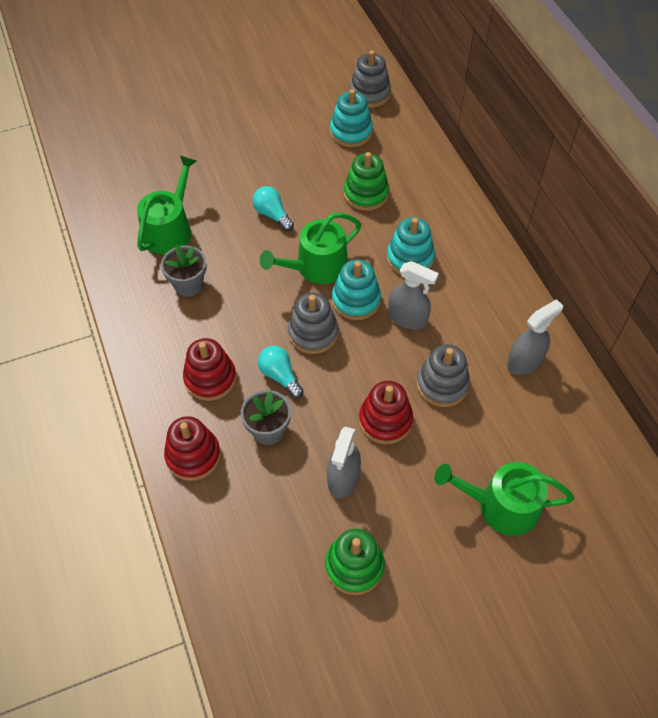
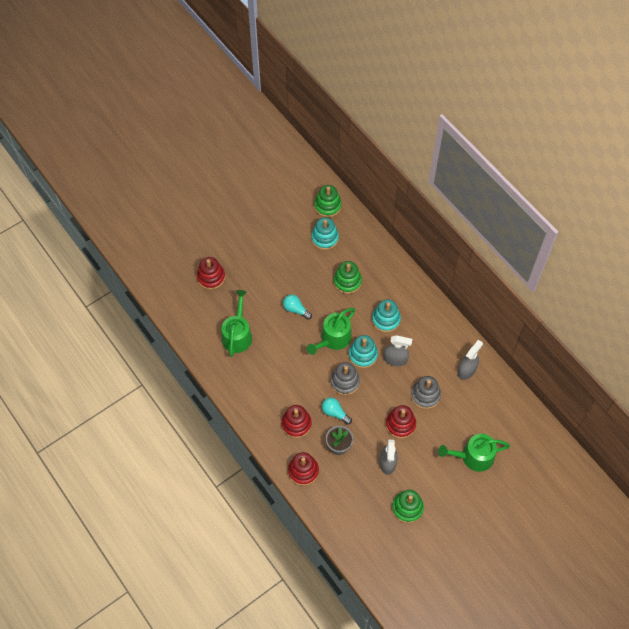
camera: 15 degrees left, 5 degrees up
(163, 148) = (211, 277): none -> red stacking toy
(188, 285) = (262, 369): grey flower pot -> none
(369, 94) = (327, 206): grey stacking toy -> green stacking toy

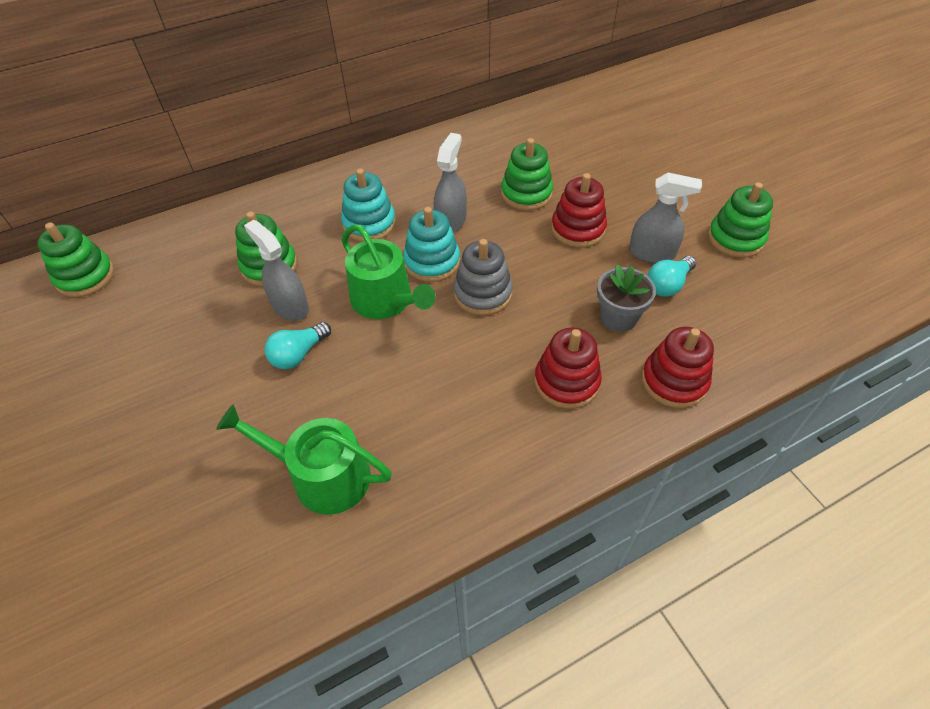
camera: 80 degrees left, 10 degrees down
(211, 277) = (139, 522): red stacking toy -> none
(325, 238) = (156, 289): turquoise stacking toy -> none
(335, 413) = (547, 316): turquoise light bulb -> turquoise light bulb (668, 285)
(425, 395) = (526, 194): grey stacking toy -> green stacking toy
(467, 370) = (488, 145): grey spray bottle -> grey spray bottle (290, 306)
(473, 456) = (638, 156): green watering can -> none

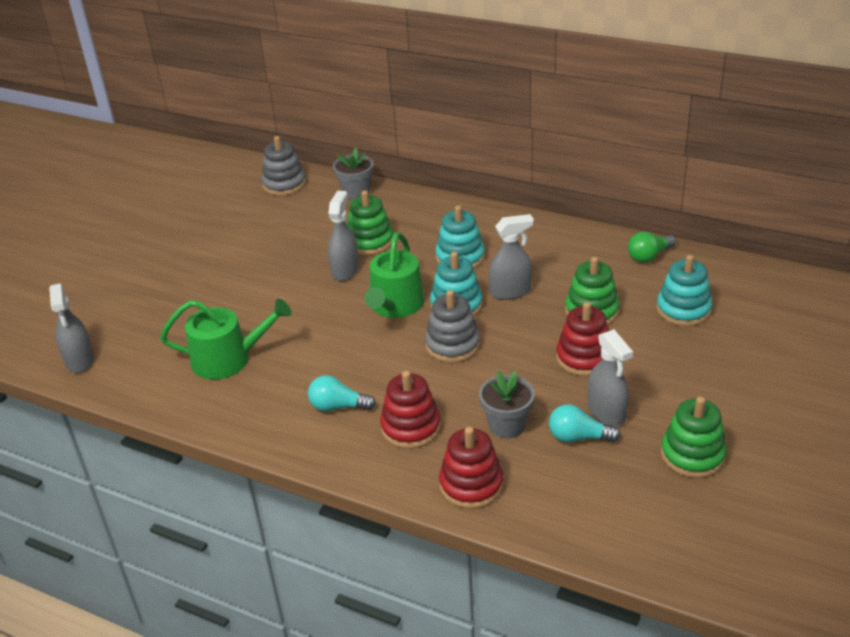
camera: 55 degrees right, 15 degrees down
(85, 276) = (284, 184): green stacking toy -> grey stacking toy
(150, 641) = (79, 360): none -> grey spray bottle
(180, 234) = (356, 192): none -> grey flower pot
(298, 354) = (310, 297): turquoise light bulb -> turquoise light bulb (338, 406)
(322, 475) = (229, 359): green watering can -> green watering can turned 105 degrees clockwise
(494, 130) = (649, 256): none -> green light bulb
(574, 151) = (683, 310): none -> turquoise stacking toy

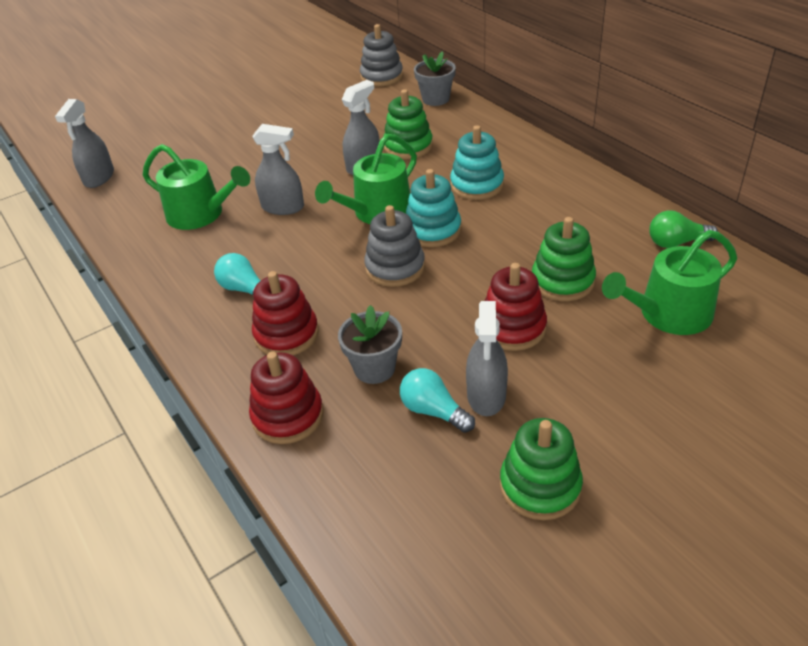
camera: 30 degrees right, 5 degrees up
(510, 291) = (497, 233): grey spray bottle -> grey spray bottle (283, 207)
(683, 310) = (668, 314): turquoise stacking toy -> green watering can

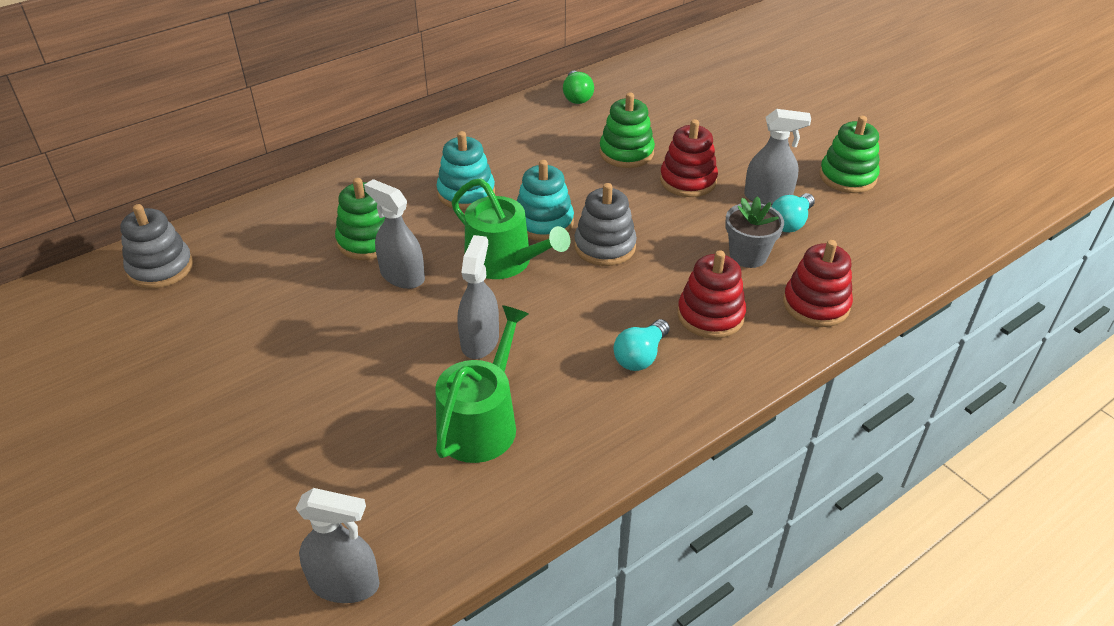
camera: 95 degrees left, 0 degrees up
(436, 99) = (257, 219): grey flower pot -> none
(668, 314) = (666, 110): green watering can -> none

